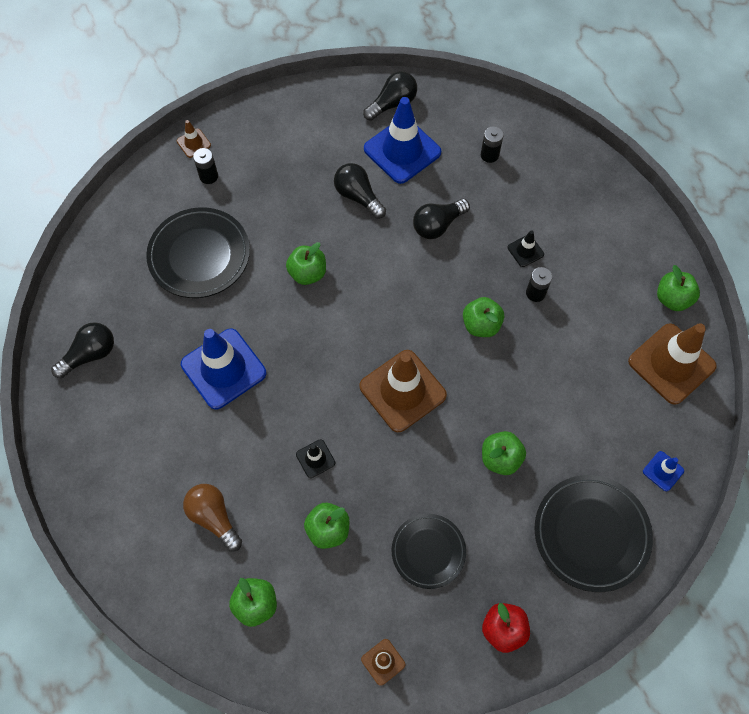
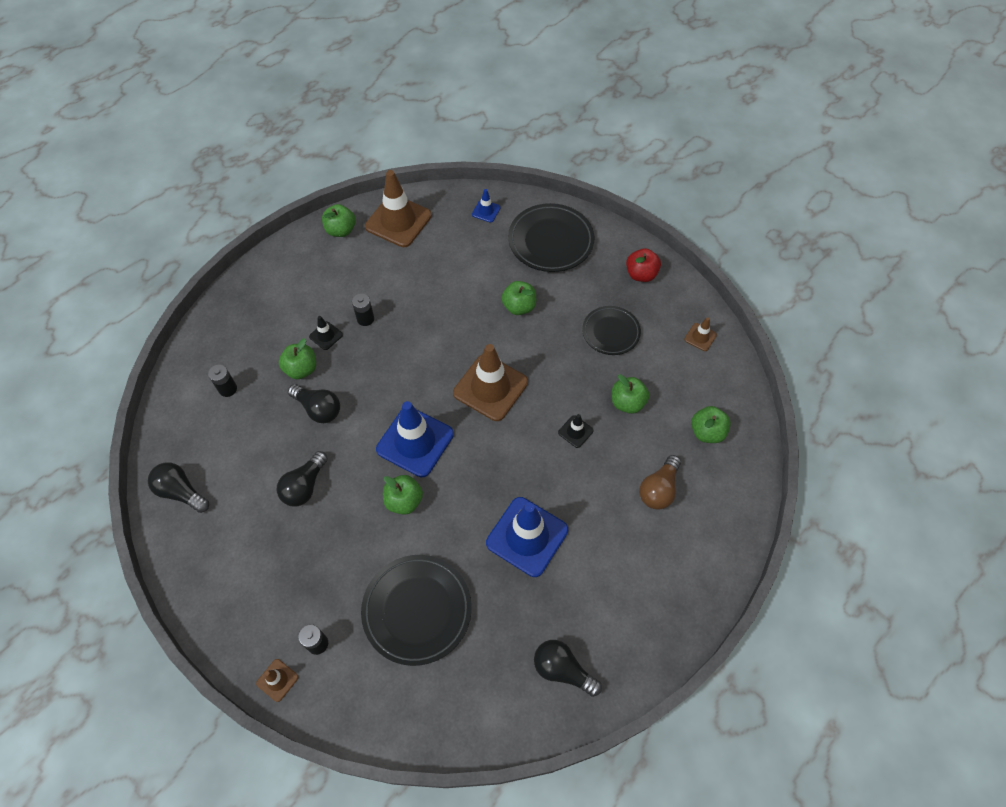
camera: 110 degrees left, 5 degrees down
(402, 150) = (239, 464): blue traffic cone -> blue traffic cone (415, 442)
(481, 325) = (409, 349): green apple -> green apple (301, 369)

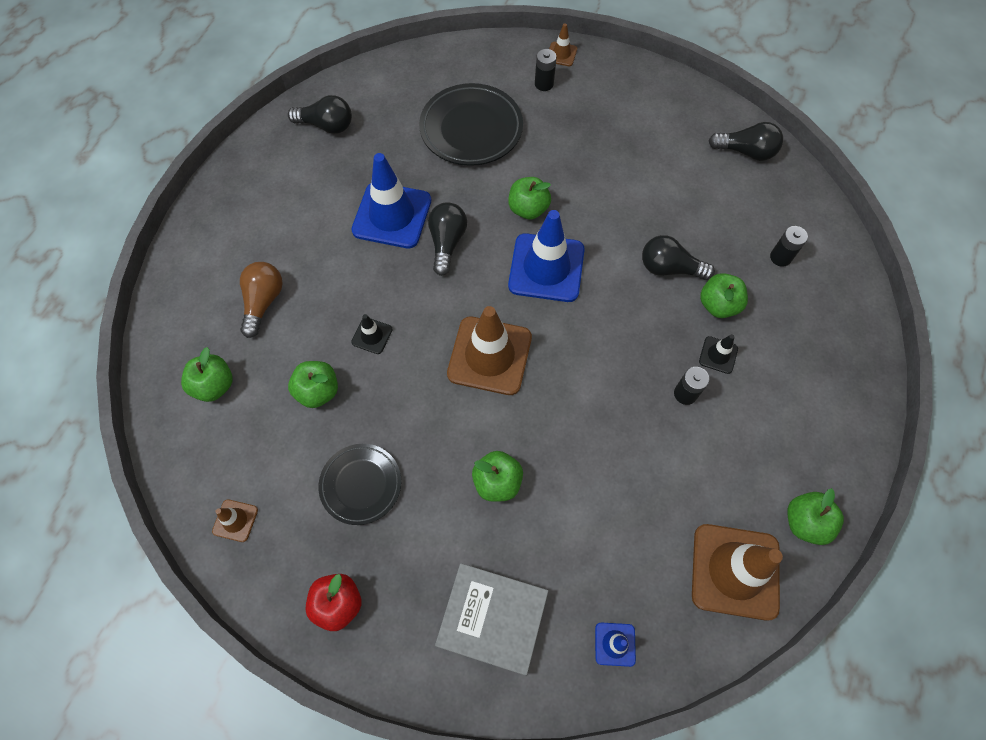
camera: 160 degrees right, 5 degrees up
(304, 486) = (633, 192): black light bulb -> black light bulb (447, 243)
(550, 241) = (492, 619): black plate -> grey book

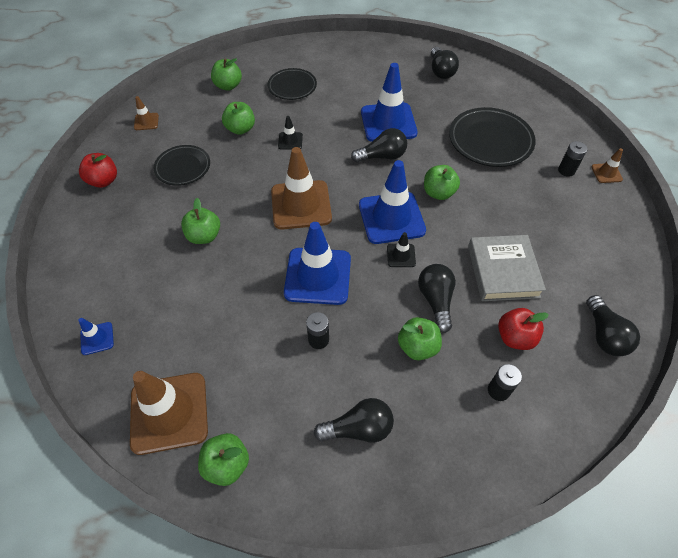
camera: 70 degrees right, 10 degrees down
(263, 302) = (292, 87): brown light bulb -> black plate
(492, 619) = (105, 260): grey book -> grey book (503, 271)
(602, 369) = (318, 276): none -> blue traffic cone
(718, 355) = (366, 357): black traffic cone -> black traffic cone (401, 255)
(730, 220) = (515, 337): none -> red apple
(792, 388) = (358, 428): none -> black light bulb

